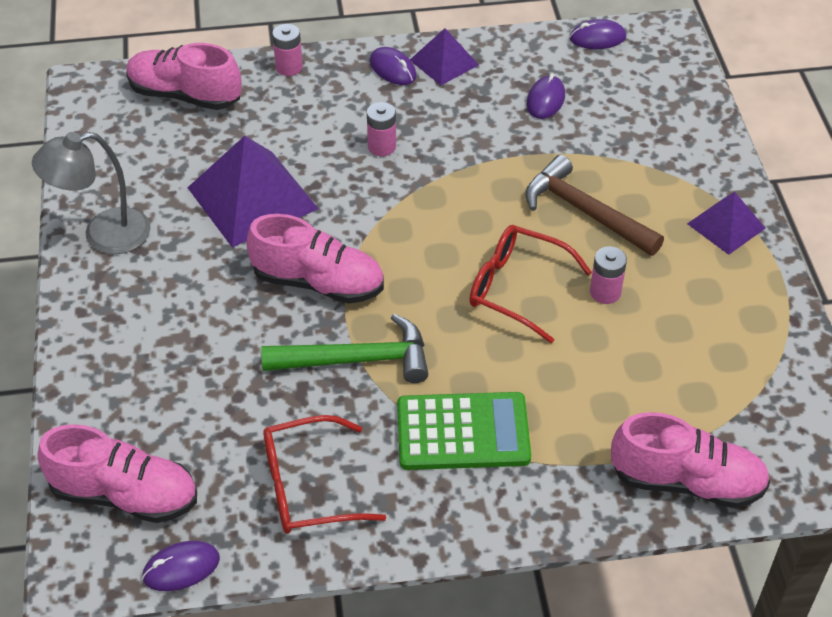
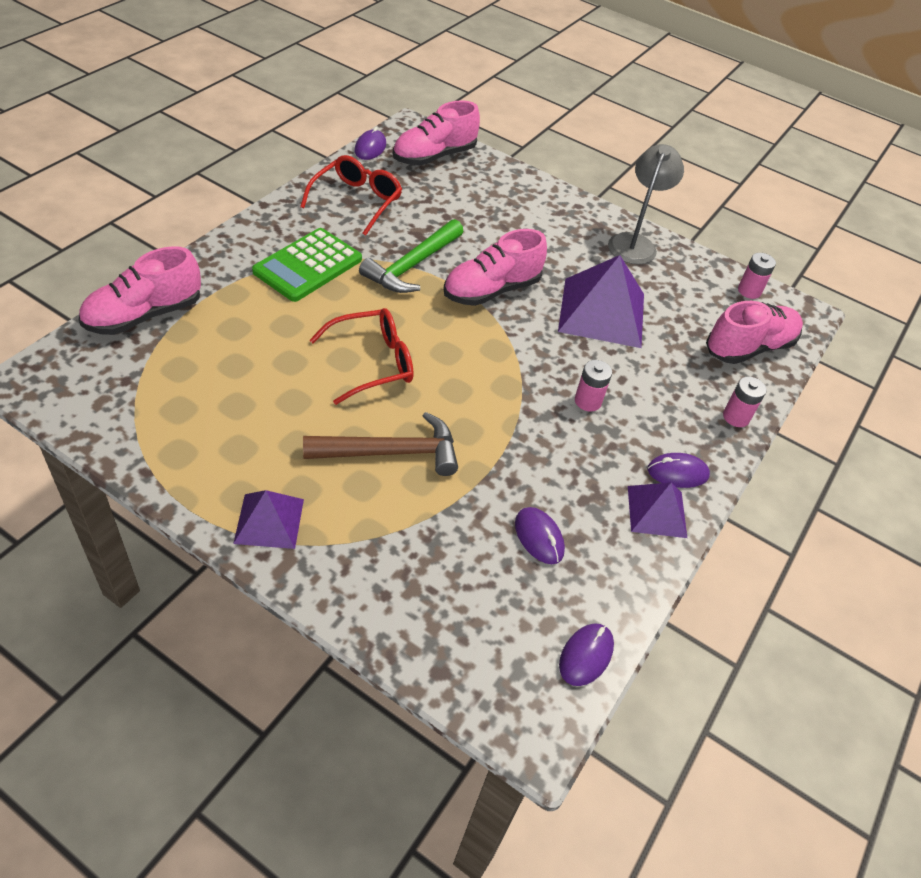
camera: 125 degrees right, 0 degrees up
(605, 292) = (311, 399): pink battery -> pink battery (749, 291)

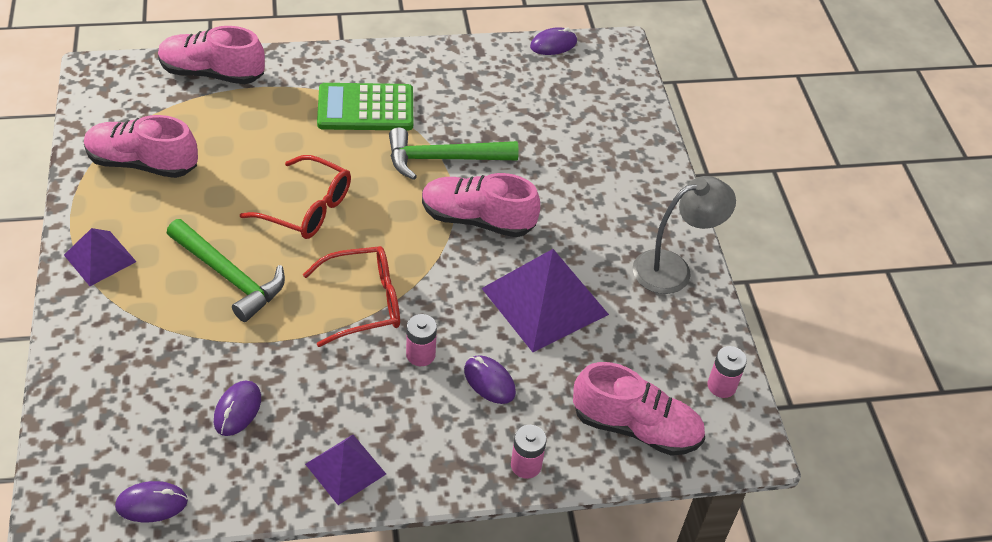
camera: 50 degrees right, 0 degrees up
(356, 201) = (475, 81): red glasses -> red glasses (363, 303)
(390, 452) = (229, 276): brown hammer -> green hammer
(434, 156) = (599, 83): pink shoe -> pink shoe (143, 163)
(677, 473) = (406, 459): purple mouse -> purple mouse (489, 381)

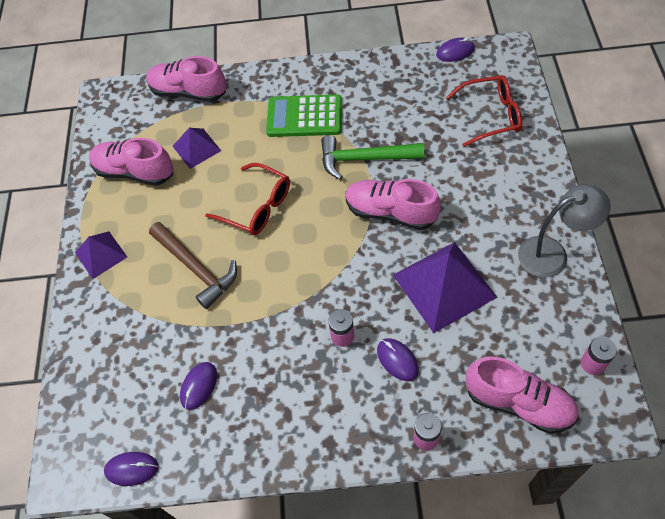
camera: 15 degrees right, 10 degrees up
(229, 276) = (196, 268): green hammer -> brown hammer
(345, 469) = (280, 440): purple pyramid -> purple pyramid (196, 148)
(363, 303) = (298, 290): red glasses -> red glasses (490, 116)

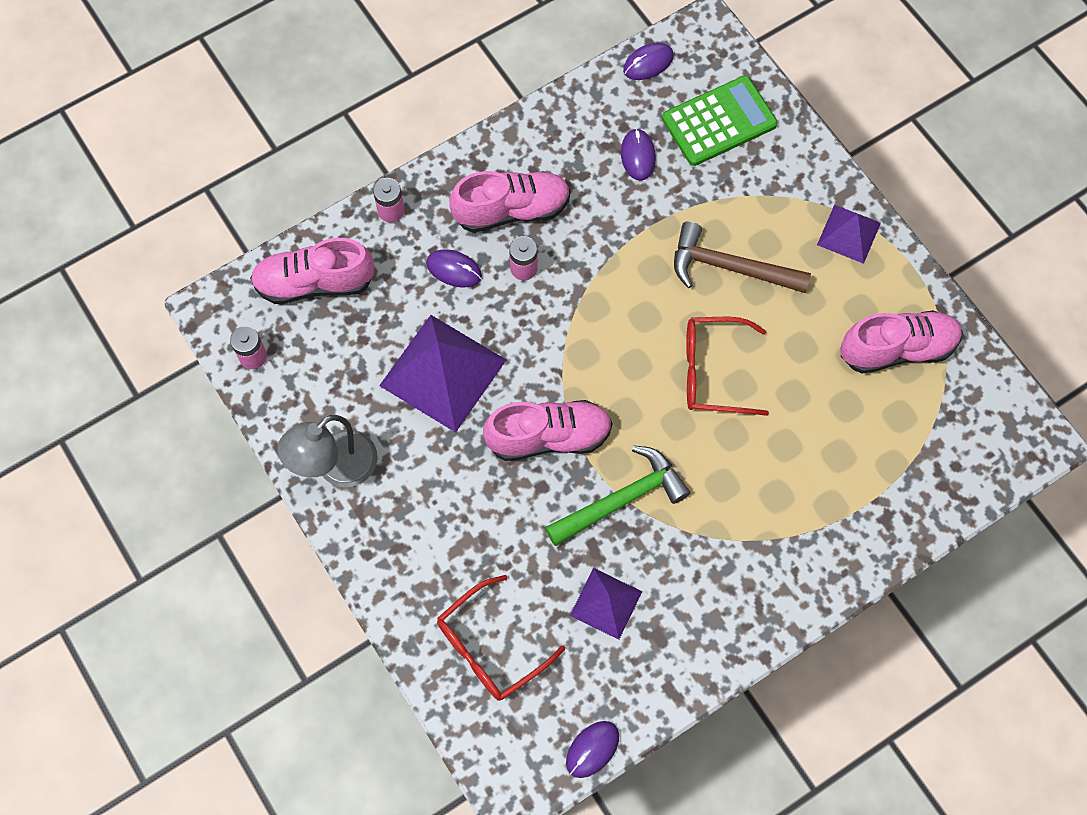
camera: 145 degrees right, 10 degrees up
(188, 92) = (925, 498): pink shoe -> pink shoe (511, 210)
(196, 148) = (846, 417): purple pyramid -> purple pyramid (606, 603)
(304, 117) = (740, 530): green calculator -> green calculator (719, 122)

